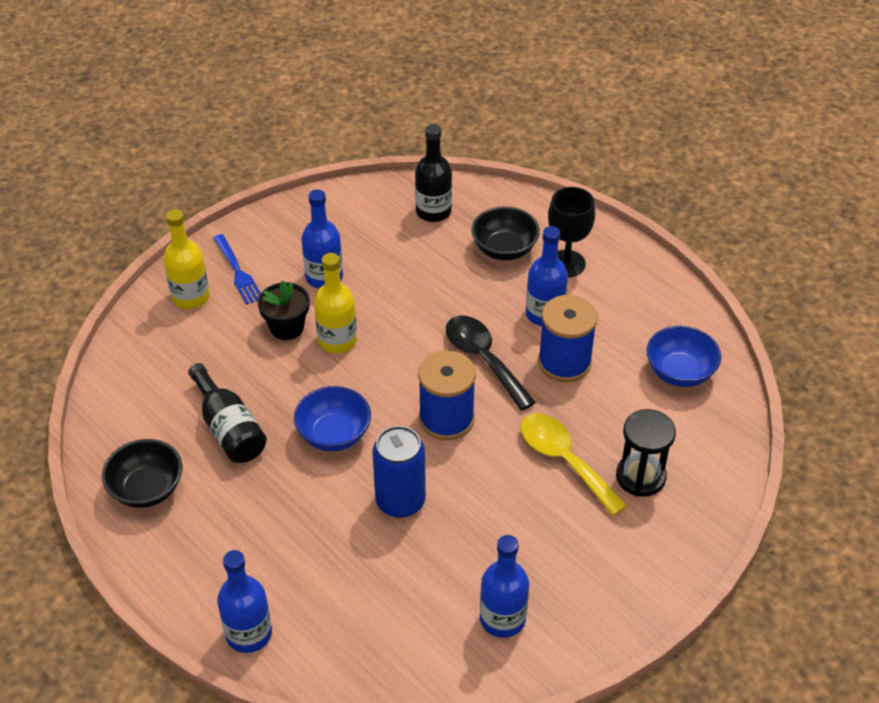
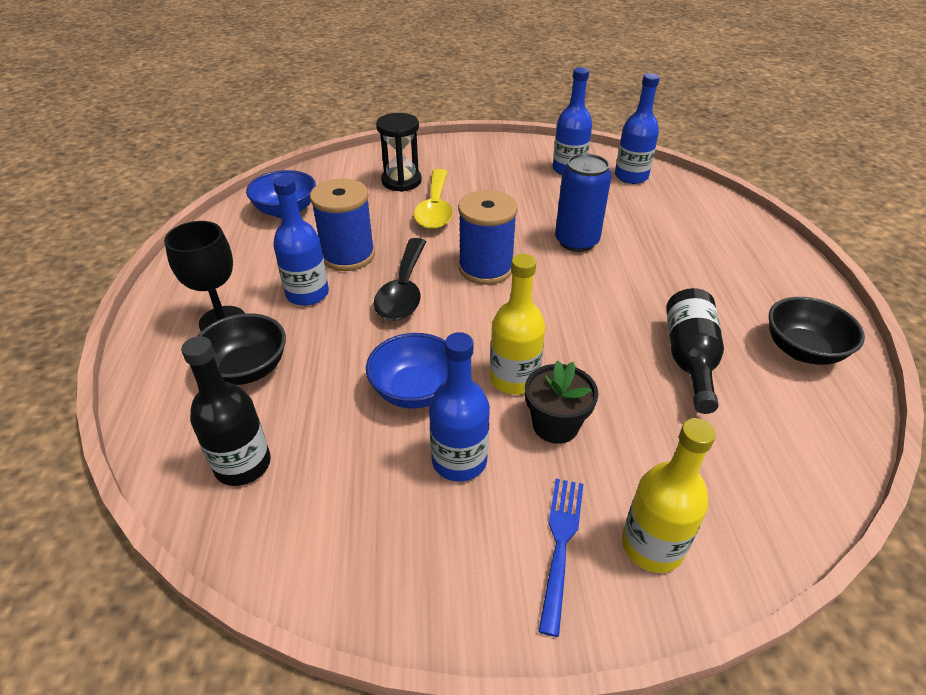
camera: 140 degrees left, 5 degrees down
(249, 633) = (748, 229): blue bottle -> blue bottle (631, 176)
(334, 434) = (590, 304): blue bowl -> blue bowl (415, 390)

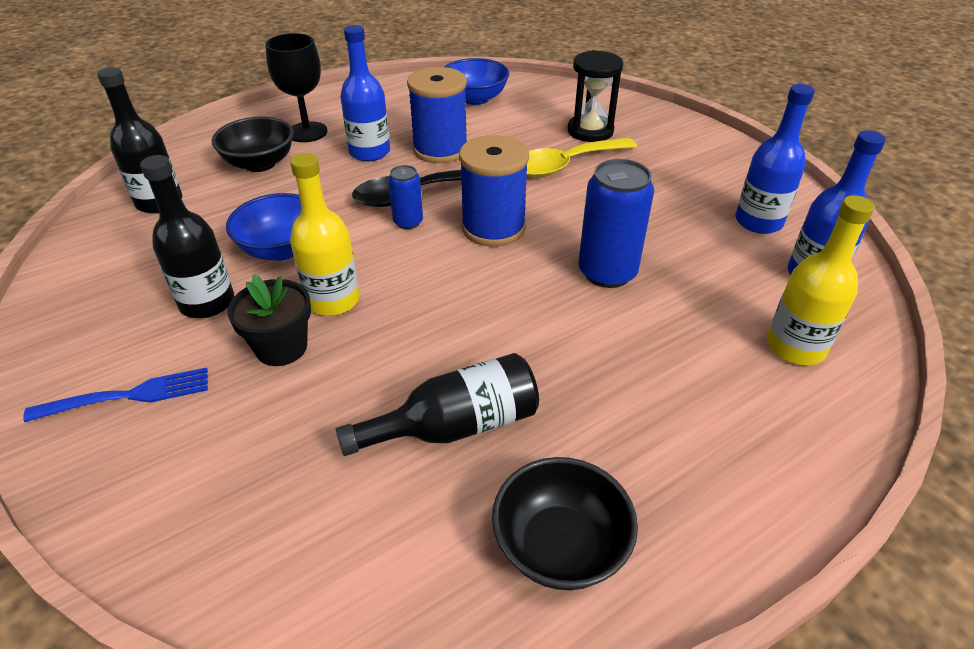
camera: 60 degrees right, 0 degrees up
(440, 306) = (408, 222): none -> blue can
(459, 460) = (207, 303): blue bottle -> black bottle
(652, 546) = (144, 462): yellow bottle -> yellow bottle (795, 347)

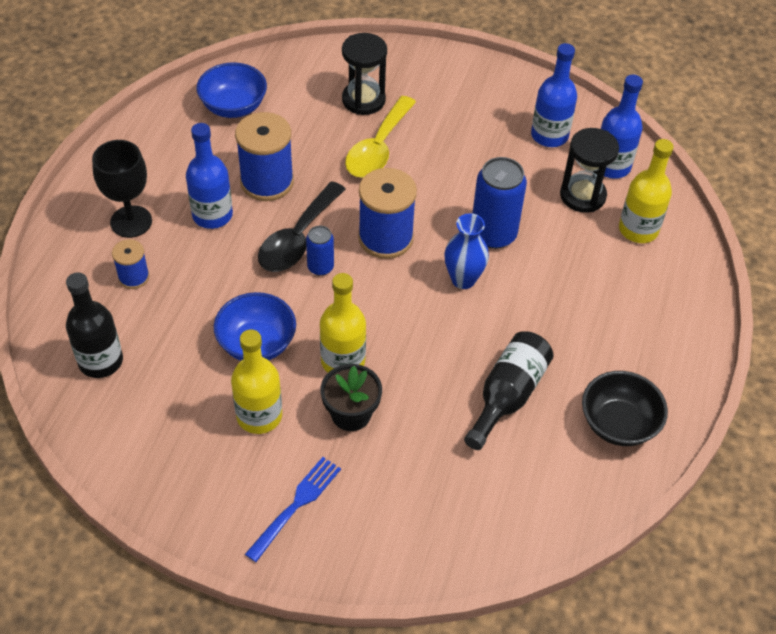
camera: 40 degrees left, 10 degrees up
(207, 303) = (259, 416): black bottle -> yellow bottle
(260, 163) = (134, 277): black bowl -> blue spool
(531, 294) = (463, 279): none -> blue vase
(749, 285) = (582, 195): none -> black hourglass

